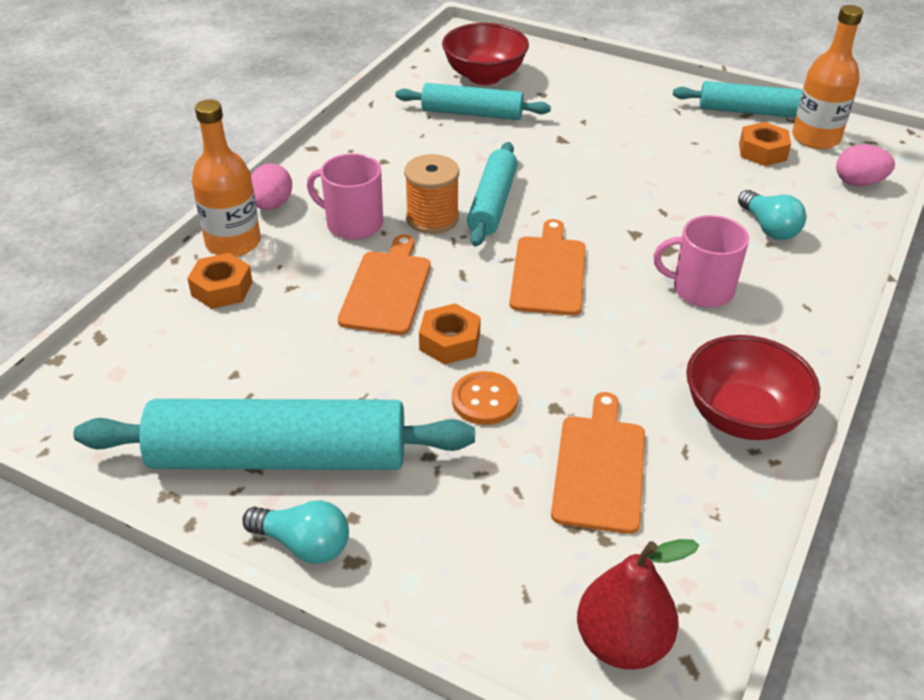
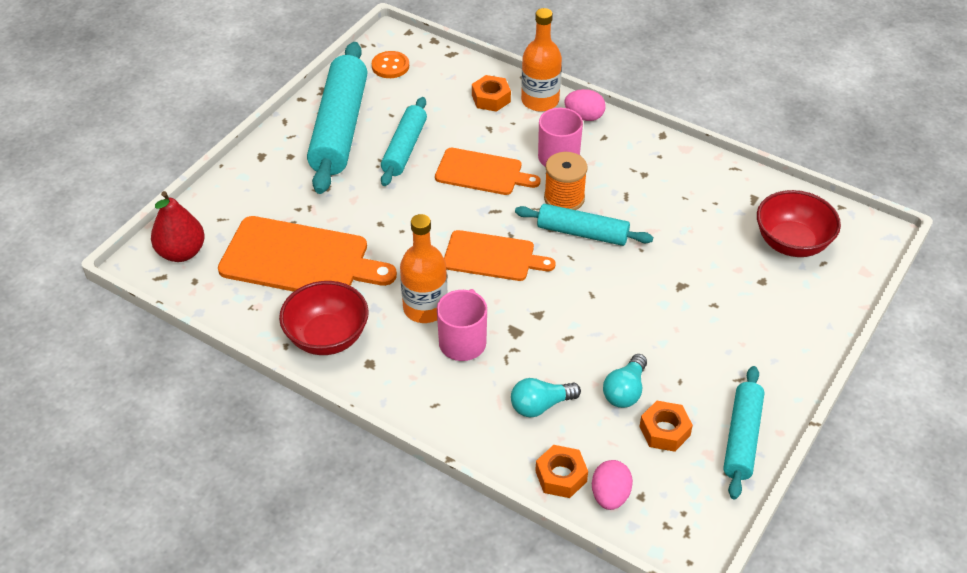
camera: 95 degrees right, 5 degrees up
(303, 544) = (277, 138): turquoise light bulb -> turquoise light bulb (625, 391)
(449, 342) = (424, 200): orange nut -> orange nut (561, 476)
(472, 113) = (722, 230): turquoise rolling pin -> turquoise rolling pin (404, 148)
(484, 400) = (367, 213): orange button -> orange button (390, 66)
(599, 468) = (300, 259): orange cutting board -> orange cutting board, size x1.58
(815, 138) = (692, 483): orange bottle -> orange bottle (425, 308)

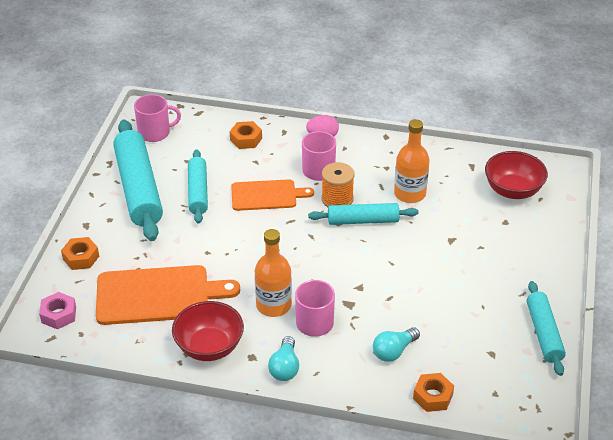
camera: 20 degrees left, 5 degrees down
(181, 252) = (59, 315): red pear -> pink nut
(390, 66) = (155, 133): orange button -> pink mug
(493, 257) = (305, 254): orange cutting board -> none
(540, 101) = (284, 132): orange bottle -> orange bottle (410, 194)
(610, 496) = (473, 399): pink egg -> none
(625, 391) = (448, 324): turquoise light bulb -> turquoise light bulb (285, 367)
(664, 431) = (489, 344): orange nut -> orange nut (81, 257)

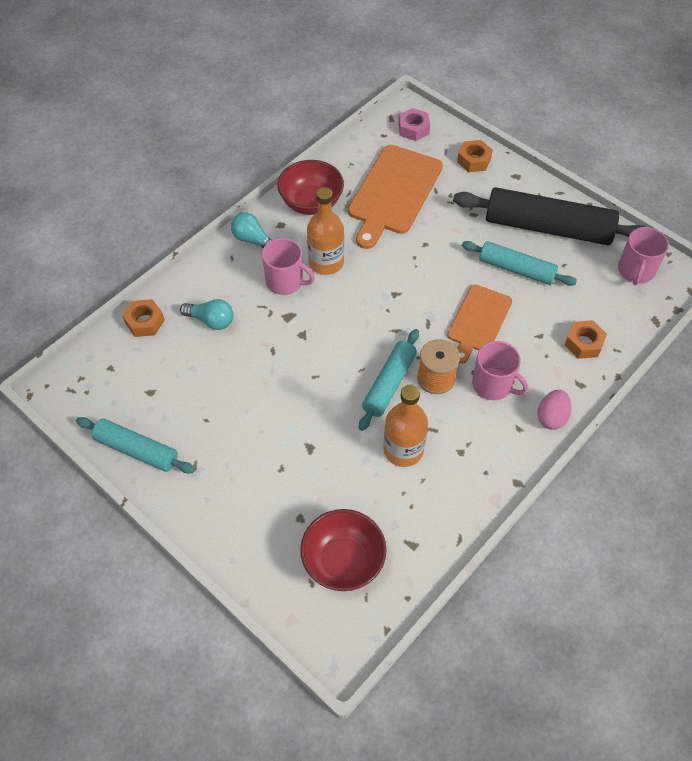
camera: 120 degrees right, 15 degrees up
(138, 189) = (548, 227): turquoise rolling pin -> black rolling pin
(394, 351) = (211, 320): turquoise light bulb -> turquoise light bulb turned 120 degrees clockwise

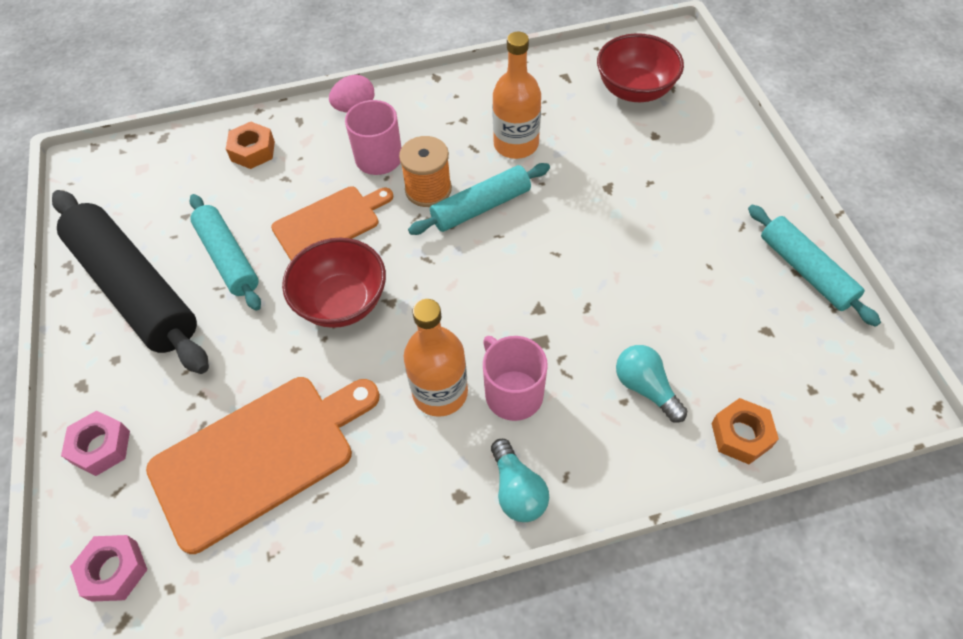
camera: 145 degrees left, 0 degrees up
(311, 203) = (387, 510): red bowl -> red bowl (342, 302)
(474, 160) = (101, 447): orange nut -> pink nut
(635, 271) = (115, 191): pink mug -> none

